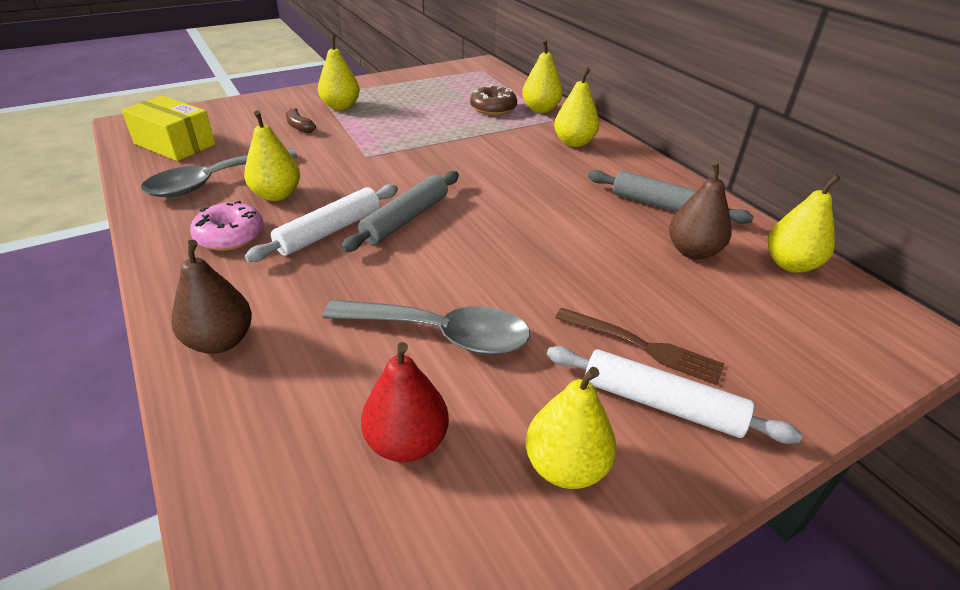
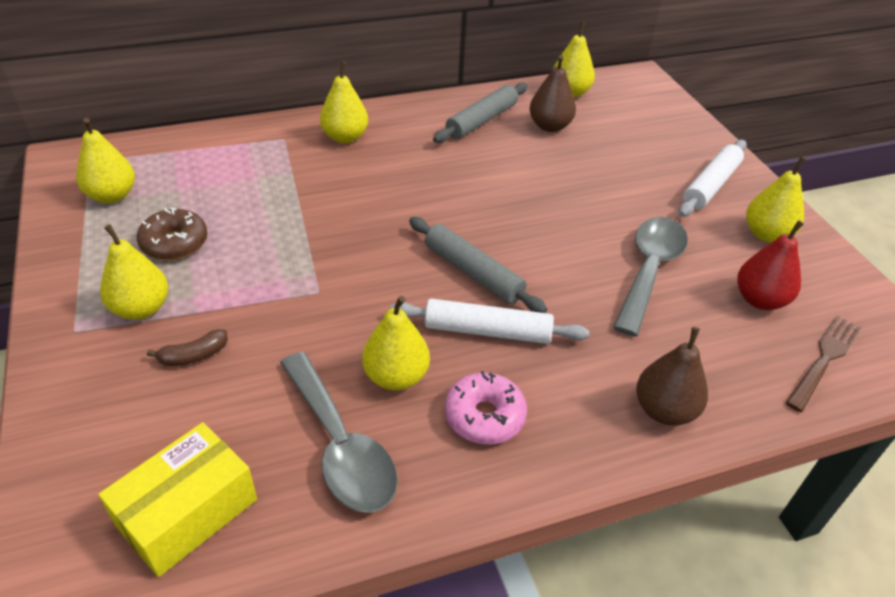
camera: 80 degrees left, 5 degrees up
(330, 231) = (487, 331): white rolling pin -> white rolling pin turned 45 degrees counterclockwise
(493, 108) = (228, 173): brown donut -> brown donut (174, 243)
(540, 109) = (250, 140): yellow pear -> yellow pear (112, 196)
(642, 346) = (658, 178): brown fork -> brown fork (824, 359)

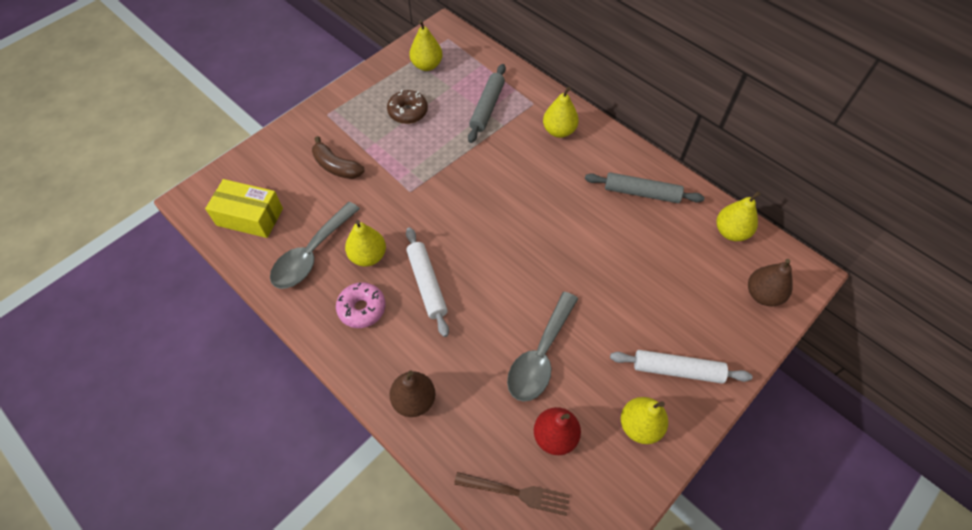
camera: 65 degrees right, 15 degrees up
(141, 308) = (354, 128): yellow pear -> none
(194, 356) = (336, 166): brown banana -> brown banana, size x1.57
(473, 272) = (473, 256): grey rolling pin -> grey rolling pin (487, 107)
(549, 126) = (670, 236): brown pear -> brown pear (762, 294)
(649, 271) = (540, 355): grey spoon -> grey spoon turned 120 degrees clockwise

